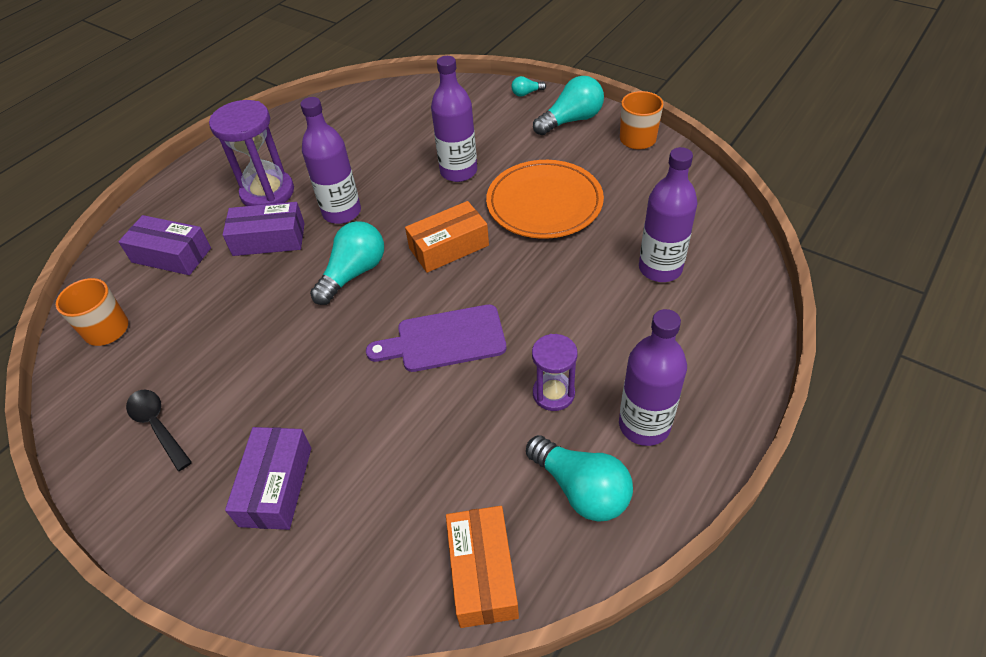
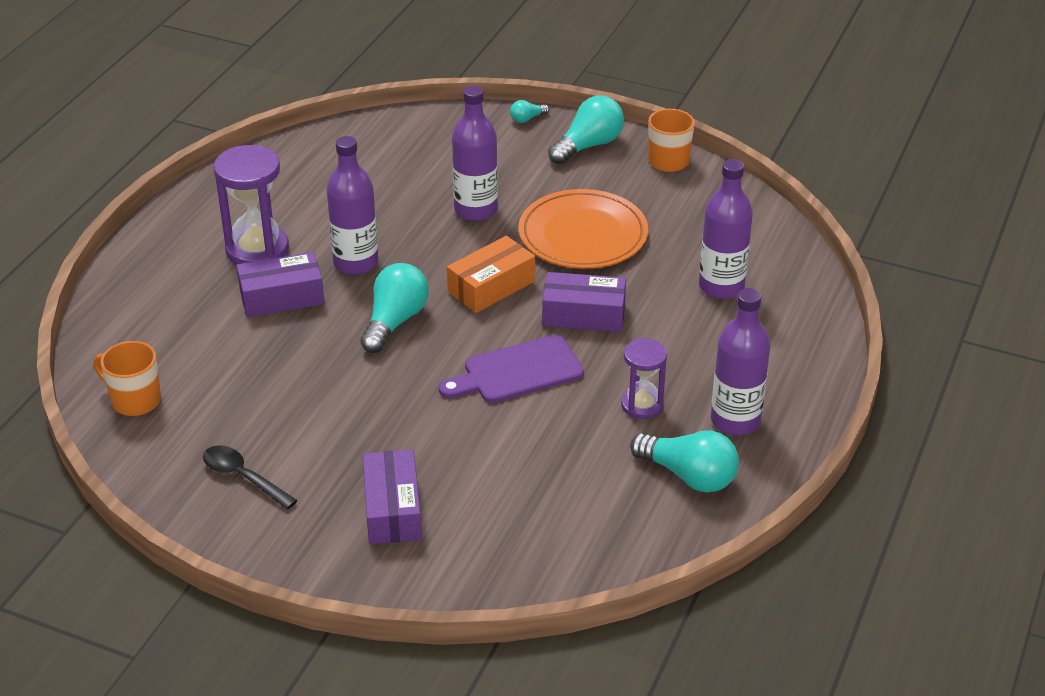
camera: 15 degrees left, 10 degrees down
(171, 255) = (173, 323): purple box -> purple box (583, 315)
(483, 573) = (616, 546): orange box -> none

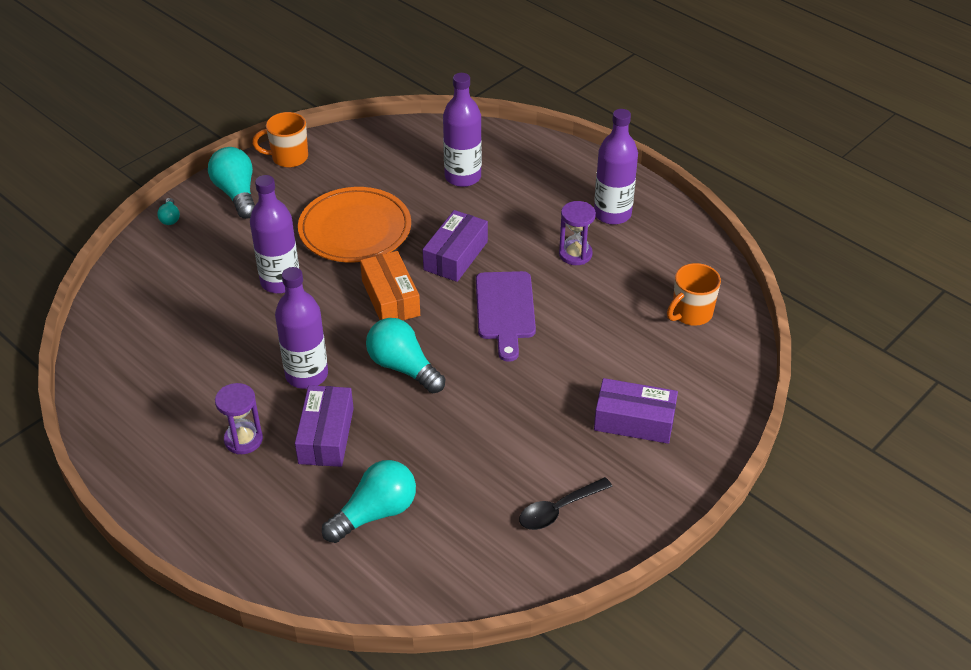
camera: 70 degrees left, 5 degrees up
(135, 400) = (419, 572): orange mug -> orange mug (691, 313)
(257, 250) = (243, 439): purple hourglass -> purple hourglass, size x0.60
(688, 475) = (659, 252): turquoise light bulb -> turquoise light bulb (375, 513)

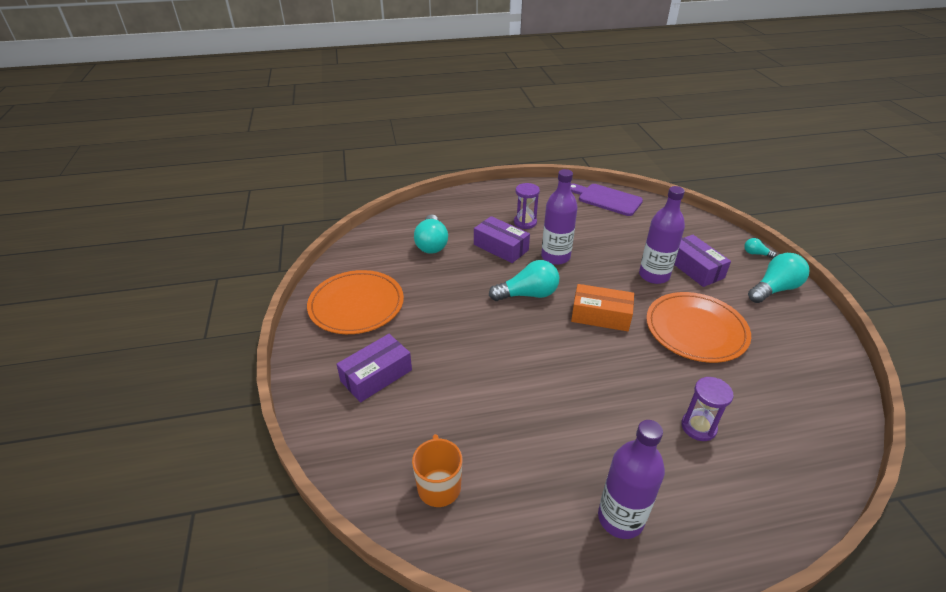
camera: 125 degrees right, 5 degrees down
(236, 194) = (774, 289): turquoise light bulb -> turquoise light bulb turned 45 degrees counterclockwise
(288, 157) = (819, 331): orange mug -> none
(456, 256) = (627, 370): purple box -> purple box (695, 268)
(463, 177) = (744, 428): purple bottle -> none
(505, 310) = (542, 367): purple cutting board -> purple cutting board (606, 199)
(559, 510) = (356, 305): black spoon -> orange plate
(575, 254) = (578, 449): purple hourglass -> purple hourglass (698, 427)

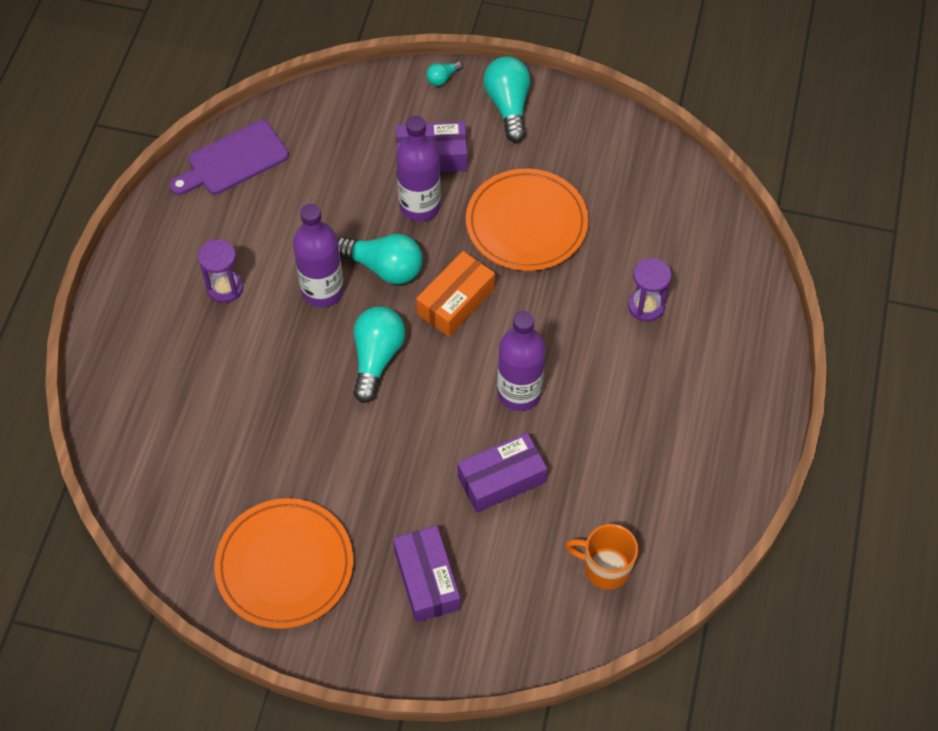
camera: 65 degrees left, 20 degrees up
(431, 244) = (203, 426): turquoise light bulb -> turquoise light bulb (384, 267)
(501, 247) = (264, 344): purple box -> purple box (501, 479)
(620, 518) = (706, 429): purple bottle -> purple bottle (519, 393)

